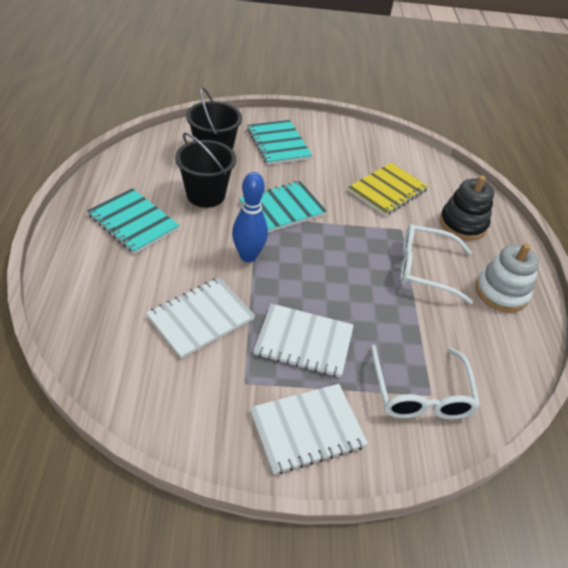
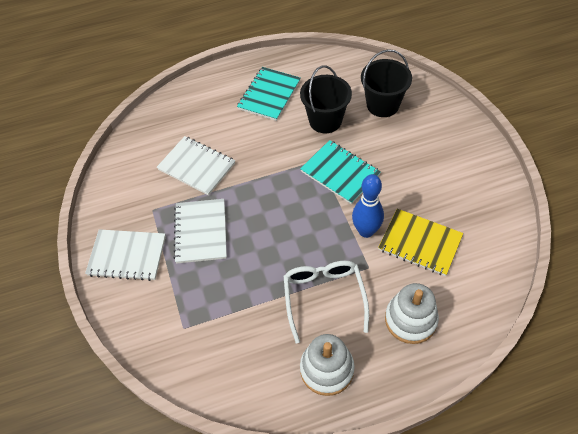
camera: 80 degrees right, 10 degrees up
(248, 256) = (271, 170): blue bowling pin -> blue bowling pin (366, 231)
(278, 144) = (430, 141): turquoise notebook -> none
(307, 429) = (127, 256): white notebook -> white notebook turned 45 degrees counterclockwise
(420, 393) = (181, 320): white glasses -> none
(462, 224) = (410, 320): black stacking toy -> white stacking toy

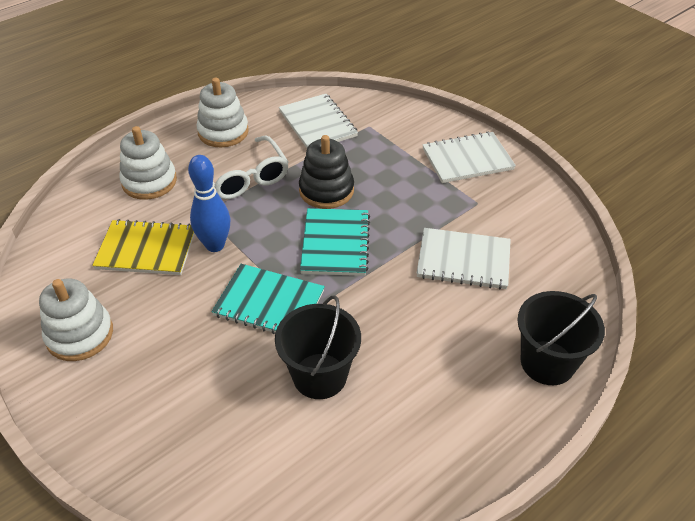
camera: 155 degrees right, 10 degrees down
(201, 232) = (406, 197): white notebook -> white notebook (317, 124)
(260, 259) = (326, 190): none -> black stacking toy
(269, 95) = (431, 396): turquoise notebook -> turquoise notebook (335, 243)
(382, 105) = (234, 433): black bucket -> black bucket (547, 362)
(471, 186) = (80, 335): none -> white stacking toy

